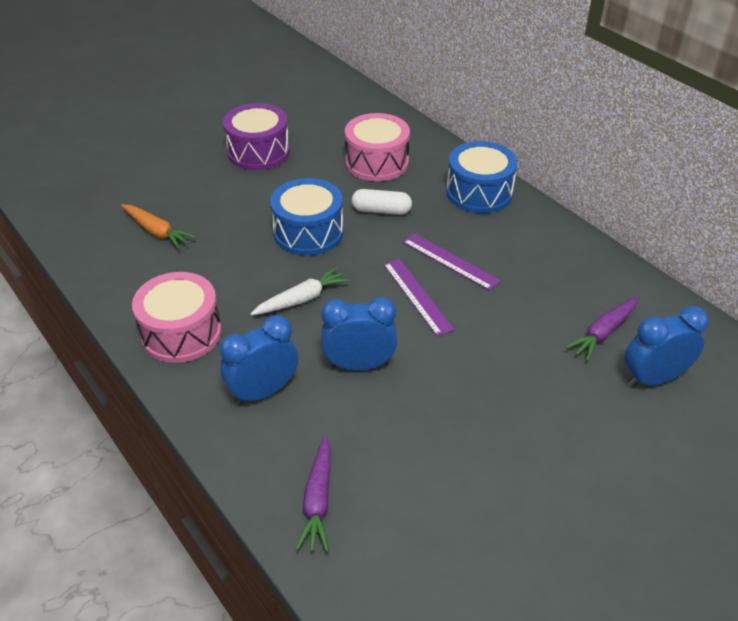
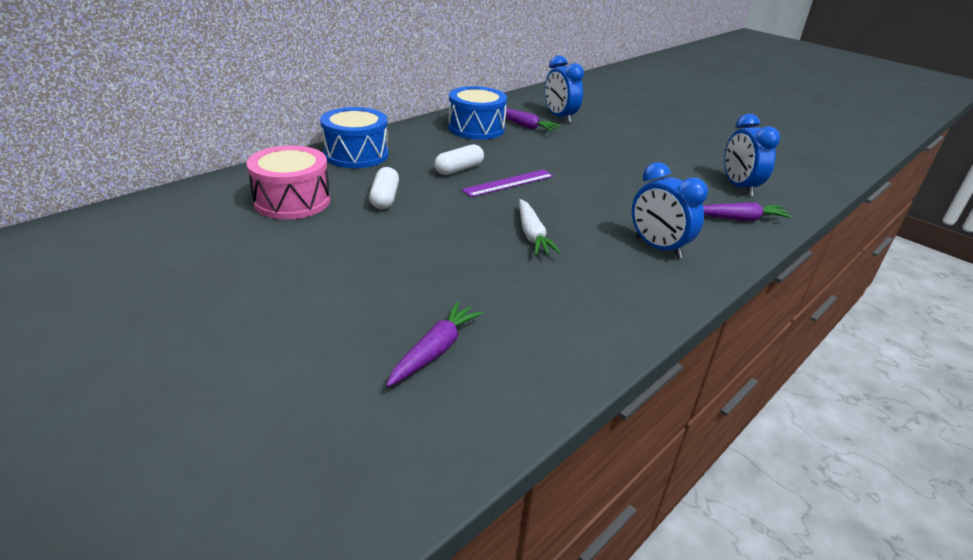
camera: 100 degrees left, 10 degrees down
(157, 231) = (435, 350): orange carrot -> purple carrot
(181, 333) = (612, 302): pink drum -> none
(258, 152) = (243, 282): purple drum -> none
(302, 299) = (532, 235): white carrot -> white carrot turned 150 degrees counterclockwise
(308, 232) = (425, 236): blue drum -> blue drum (476, 128)
(359, 365) = (601, 206): blue clock -> blue clock (739, 187)
(450, 261) = (459, 169): purple ruler -> white capsule

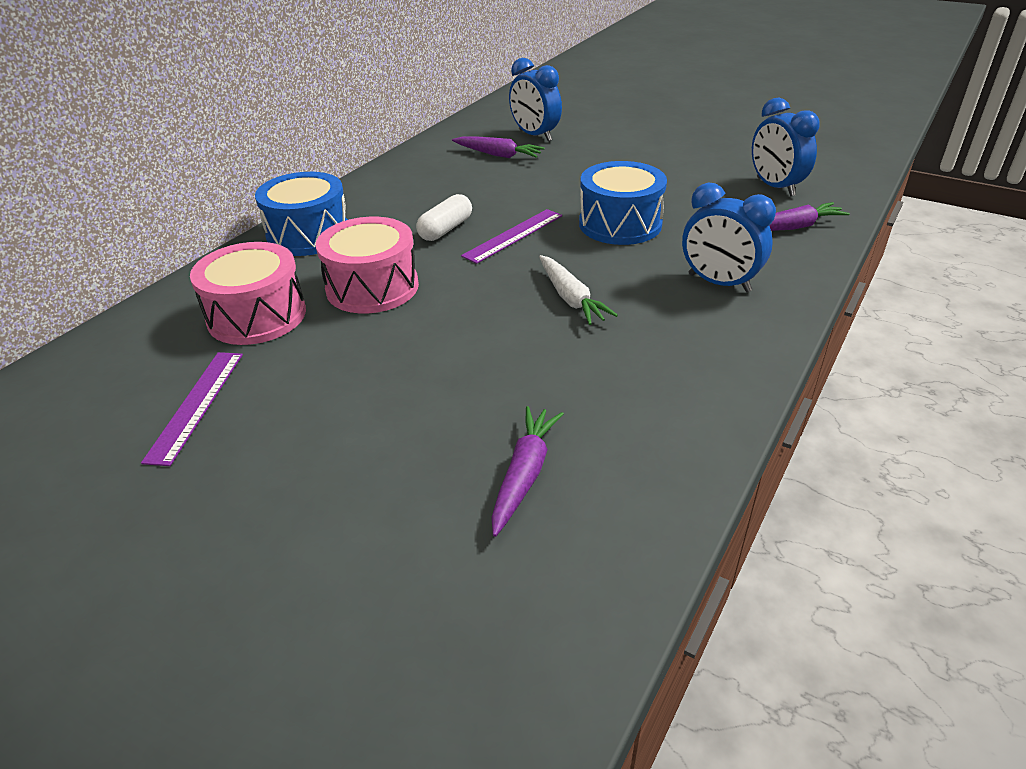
camera: 10 degrees left, 5 degrees up
(220, 251) = (196, 405): none -> purple ruler
(385, 198) = (372, 287): white capsule -> pink drum
(476, 128) = (441, 169): blue drum -> blue drum (620, 224)

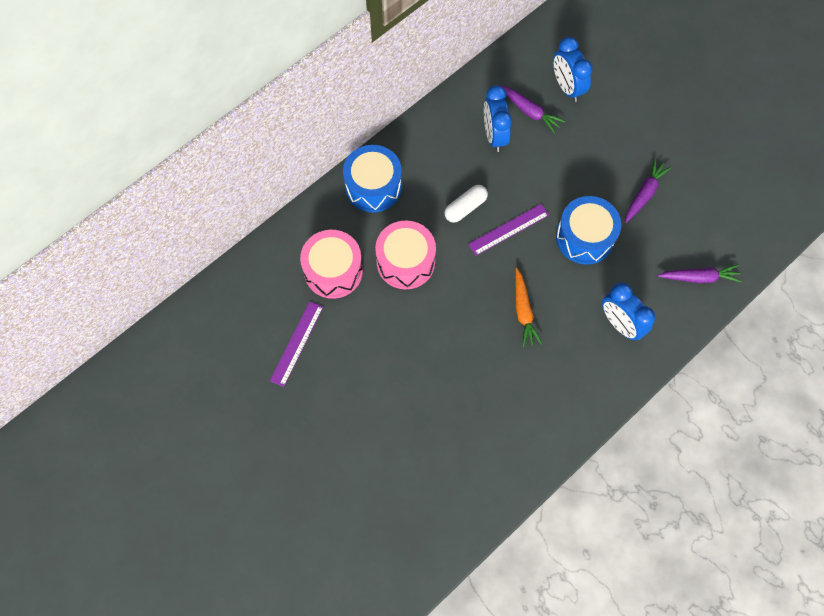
camera: 15 degrees right, 30 degrees up
(524, 474) = (453, 446): purple carrot -> purple carrot (644, 194)
(571, 298) = (523, 311): white carrot -> orange carrot
(775, 187) = (715, 222): blue clock -> blue clock (494, 135)

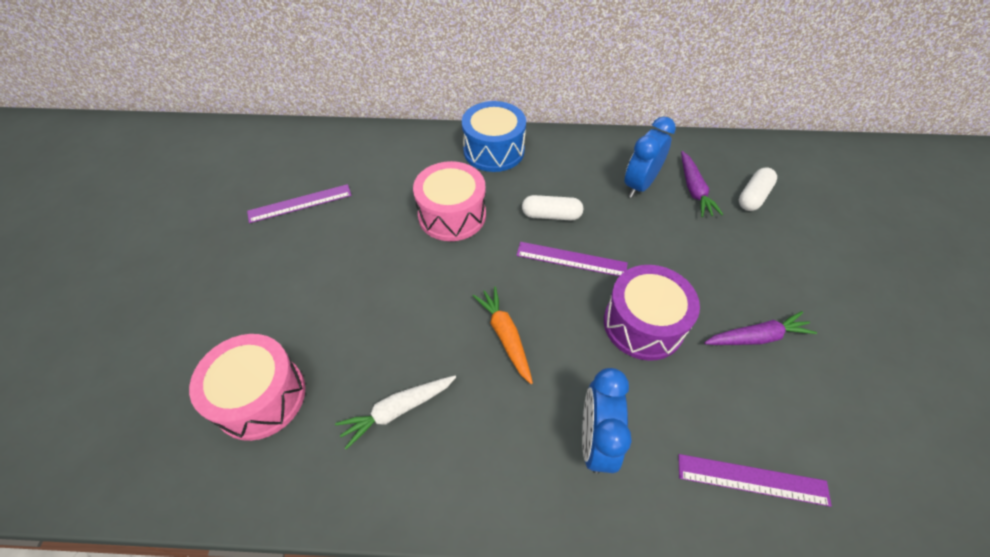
camera: 45 degrees right, 15 degrees down
(333, 271) = (391, 179): pink drum -> pink drum (260, 397)
(515, 401) = (397, 410): none -> white carrot
(523, 311) = (505, 336): orange carrot -> orange carrot turned 120 degrees clockwise
(567, 87) = (753, 196): blue clock -> white capsule
(584, 237) = (643, 324): blue drum -> purple drum
(699, 277) = (752, 479): purple carrot -> purple ruler

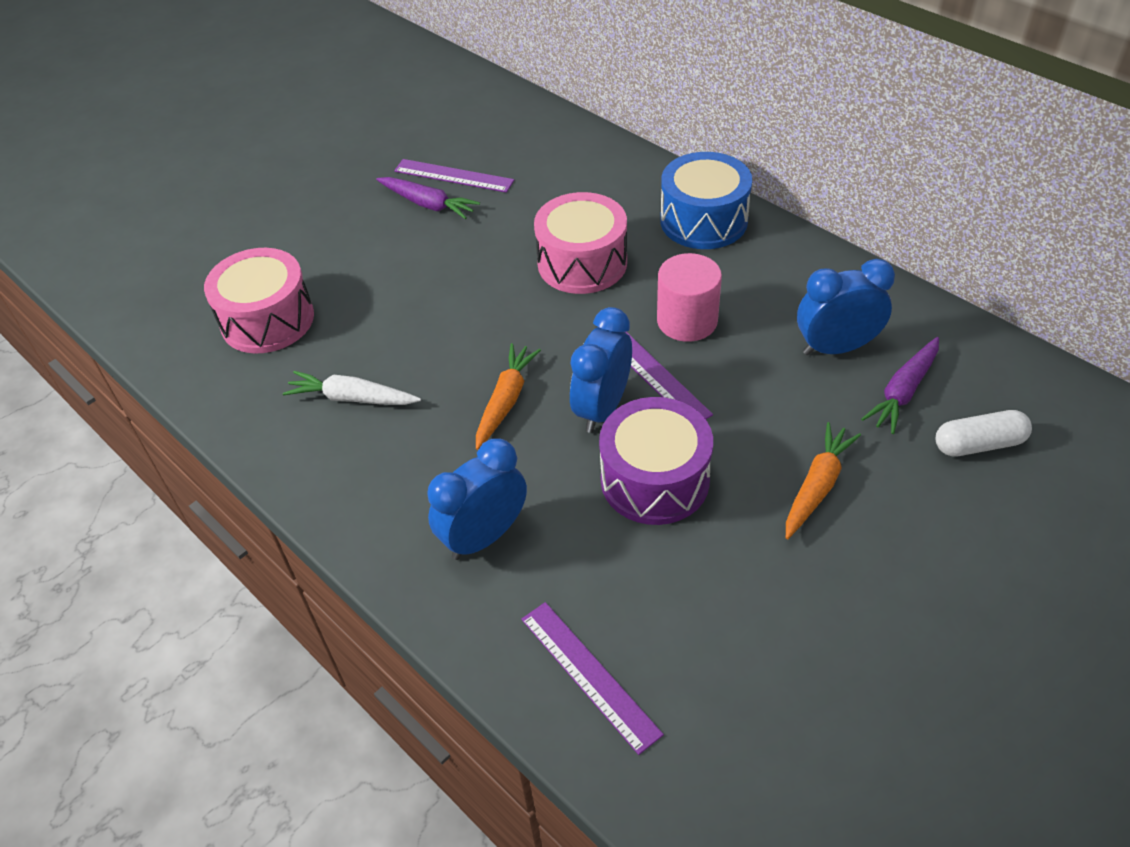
camera: 45 degrees right, 5 degrees down
(551, 215) = (687, 321): white capsule -> pink cylinder
(566, 300) = (602, 408): none -> blue clock
(718, 268) = (817, 486): none -> orange carrot
(757, 337) = (768, 575): purple carrot -> purple carrot (428, 204)

